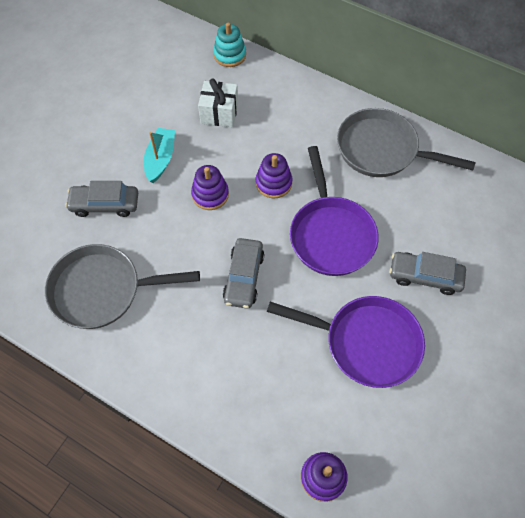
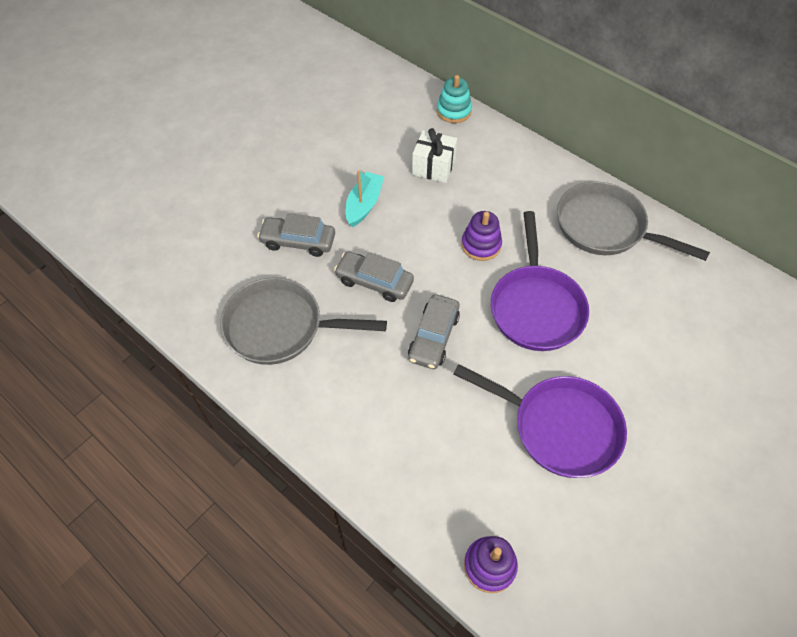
camera: 10 degrees right, 5 degrees down
(210, 194) = (411, 247): purple stacking toy -> none
(425, 276) = (636, 366): grey car -> grey car (374, 281)

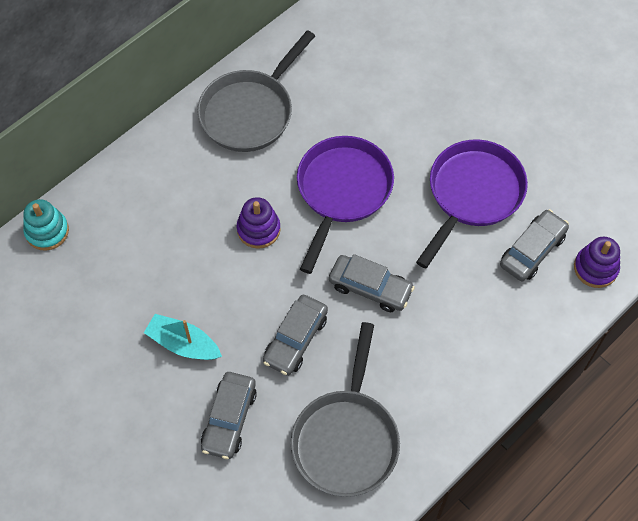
camera: 85 degrees left, 5 degrees up
(433, 167) = (137, 263): white gift -> none
(501, 492) = (532, 250): none -> grey car
(536, 307) = (342, 191): purple pan -> purple pan turned 75 degrees counterclockwise

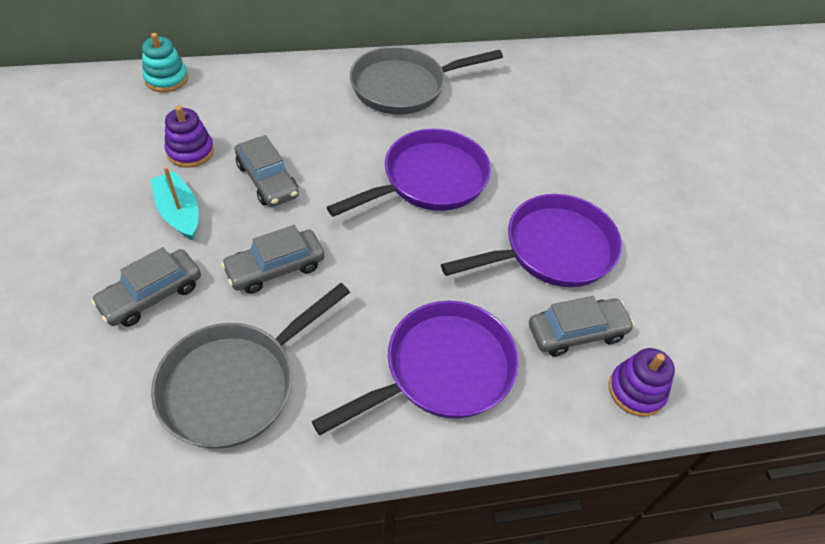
camera: 30 degrees right, 10 degrees down
(258, 229) = (329, 167): purple stacking toy -> purple stacking toy (190, 151)
(370, 288) = (384, 268): grey car -> grey car (267, 180)
(468, 337) = (442, 370): none -> purple pan

